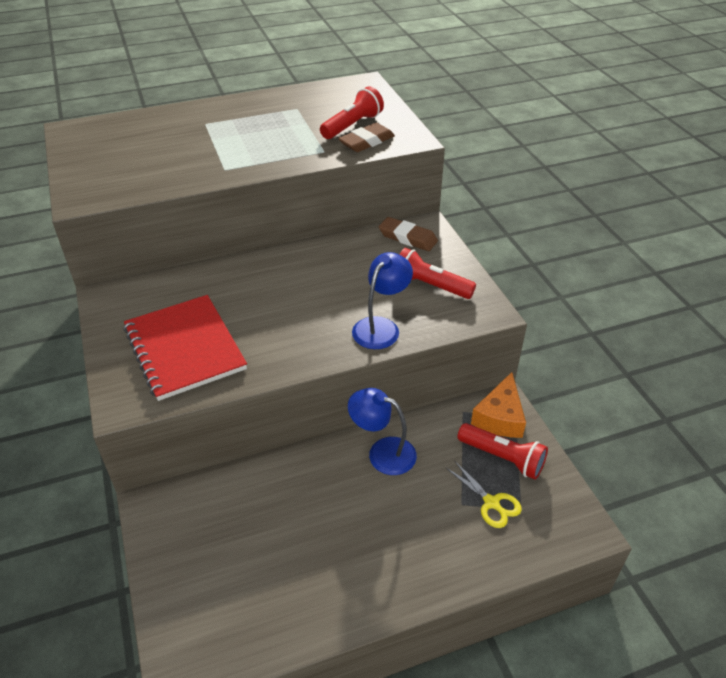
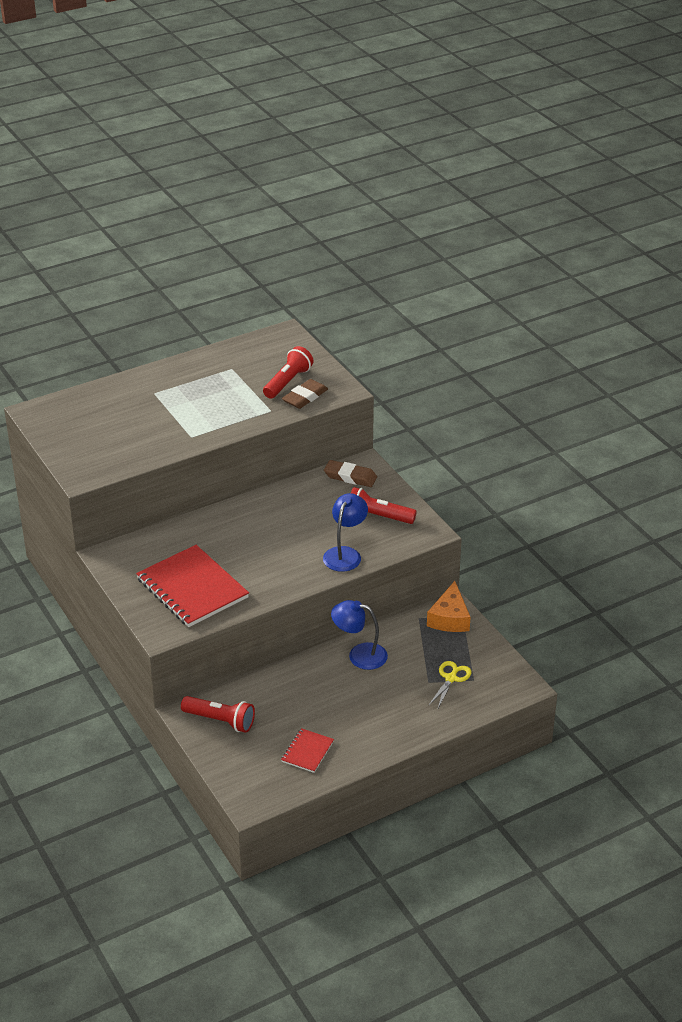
camera: 10 degrees left, 5 degrees down
(282, 592) = (307, 751): none -> red notebook
(491, 503) = (451, 678): yellow scissors -> yellow scissors turned 105 degrees counterclockwise
(503, 458) = (456, 647): red flashlight -> red flashlight (220, 720)

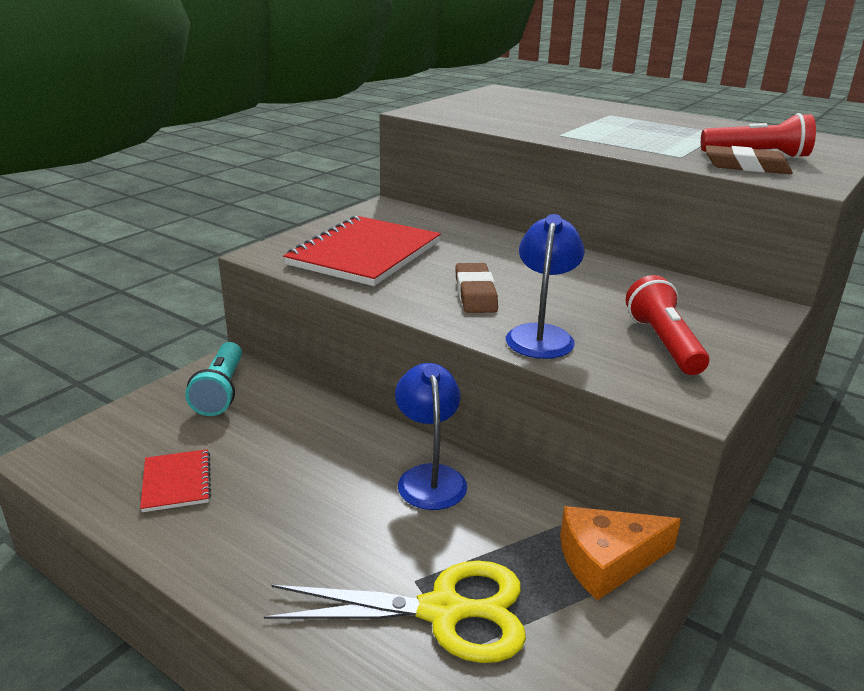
camera: 65 degrees right, 10 degrees down
(220, 720) = (221, 391): red flashlight -> turquoise flashlight
(307, 751) = (176, 482): red notebook -> red notebook turned 75 degrees clockwise
(345, 554) = (541, 335): blue lamp -> blue lamp turned 75 degrees counterclockwise
(350, 477) = (719, 303): brown eraser -> brown eraser (475, 294)
(451, 678) = (444, 611): yellow scissors -> yellow scissors, size x1.74

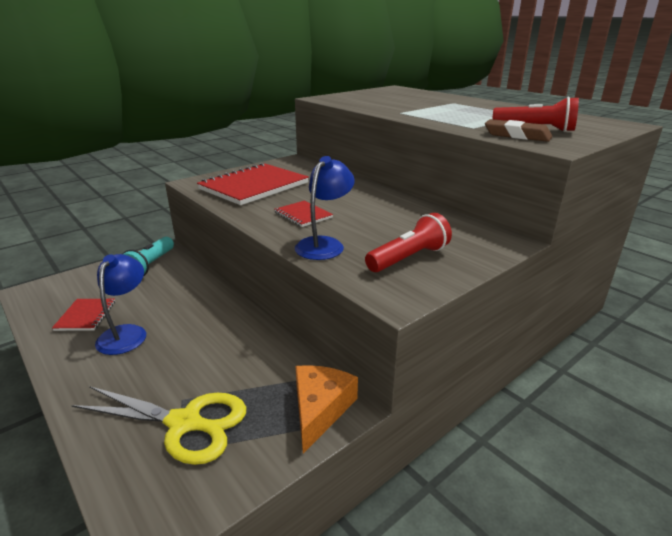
camera: 15 degrees right, 0 degrees up
(429, 477) = (238, 334): blue lamp -> blue lamp (126, 333)
(475, 294) = (303, 215): brown eraser -> red notebook
(607, 561) = (320, 409): orange cheese -> orange cheese turned 105 degrees clockwise
(663, 343) = (408, 258): red flashlight -> red flashlight turned 45 degrees clockwise

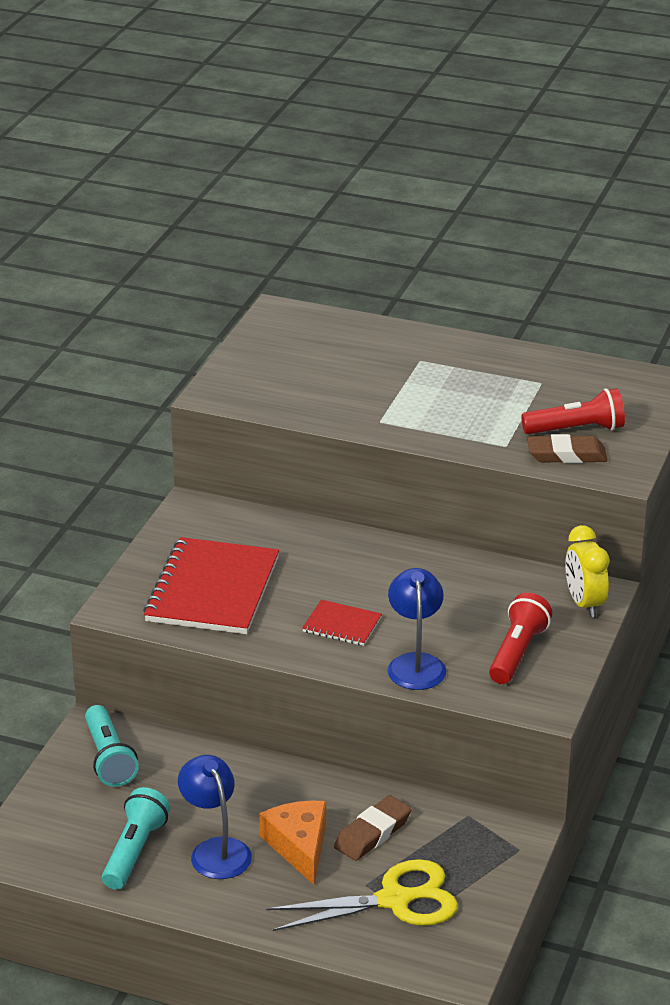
camera: 30 degrees left, 5 degrees up
(85, 316) = (134, 851): red notebook -> turquoise flashlight
(232, 362) = (372, 833): none -> brown eraser
(320, 409) = (501, 841): orange cheese -> orange cheese (299, 846)
(492, 245) = (584, 604): none -> yellow clock

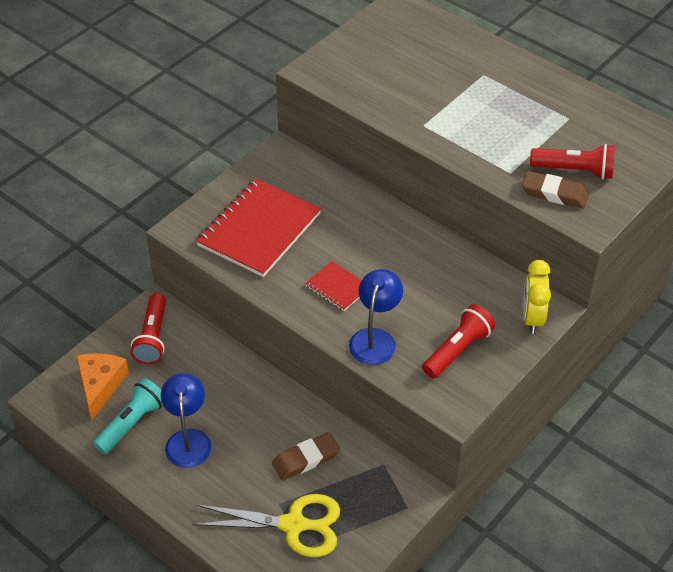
camera: 20 degrees right, 15 degrees up
(109, 758) = (153, 337): turquoise flashlight -> red flashlight
(299, 846) = (248, 454): orange cheese -> orange cheese (100, 385)

